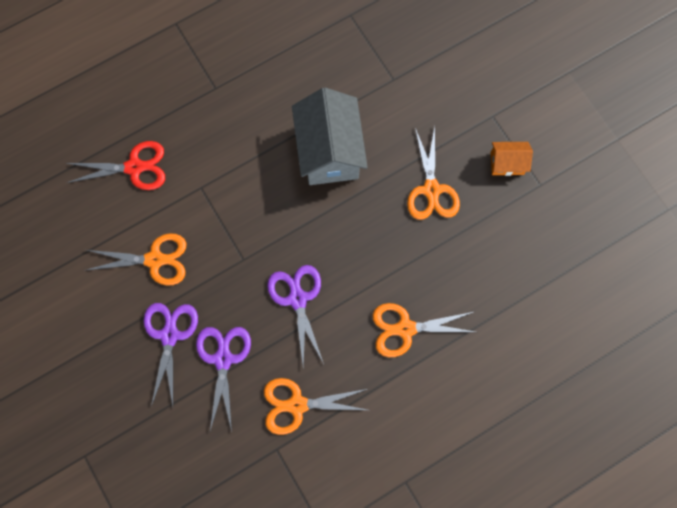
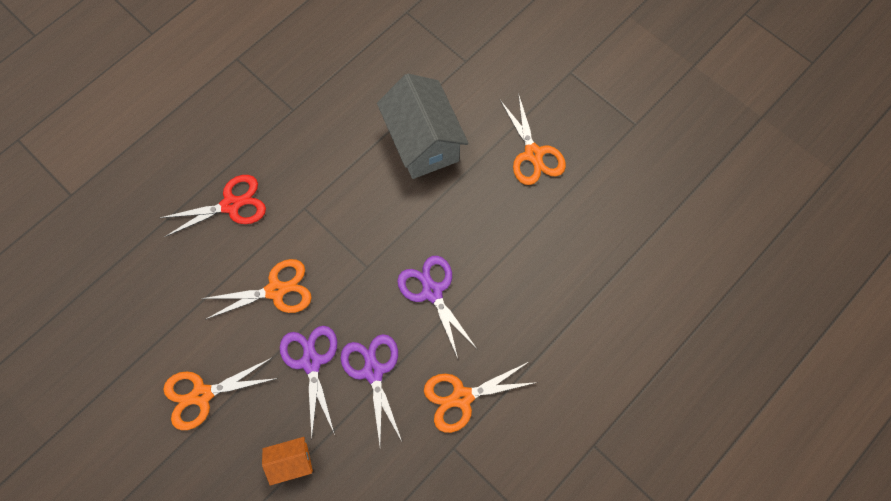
camera: 15 degrees left, 5 degrees down
(405, 329) = (548, 293): orange scissors -> orange scissors (202, 395)
(507, 163) = (598, 112): orange house -> orange house (291, 462)

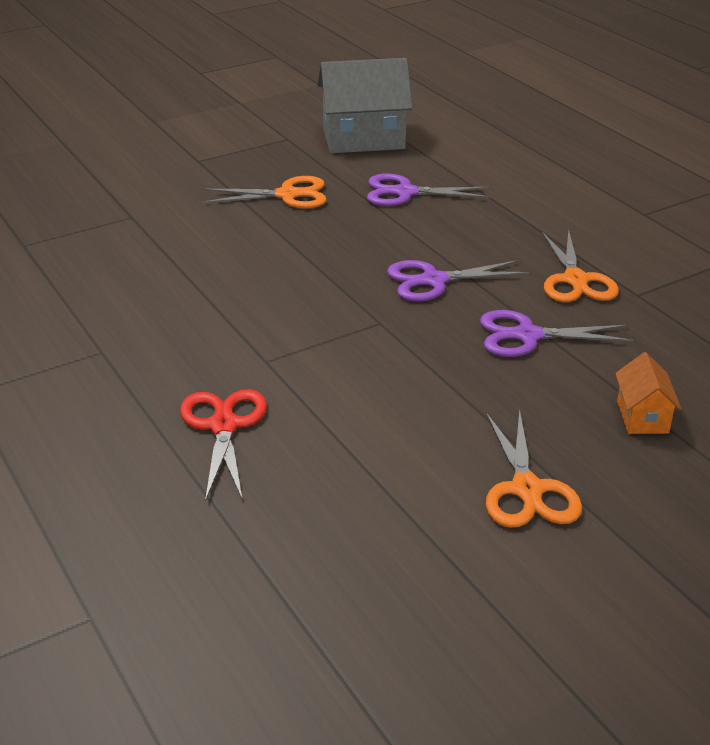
camera: 75 degrees left, 35 degrees down
(276, 290) = (383, 400): orange scissors -> none
(311, 362) = (501, 382): purple scissors -> purple scissors (405, 193)
(423, 142) = (225, 259): grey house -> grey house (363, 139)

